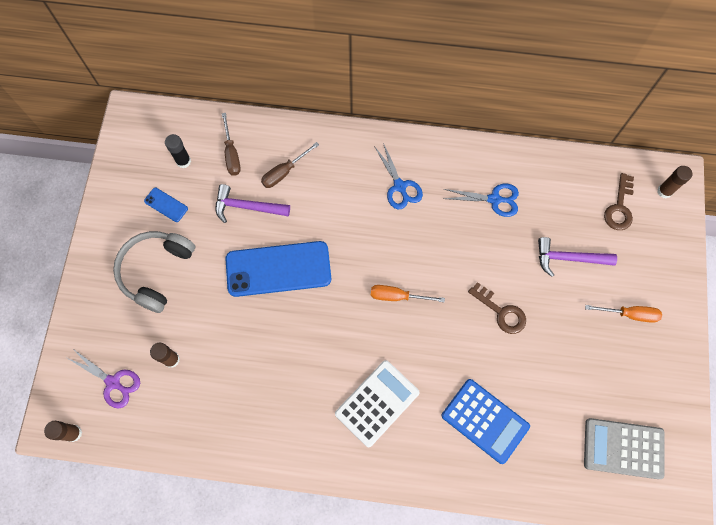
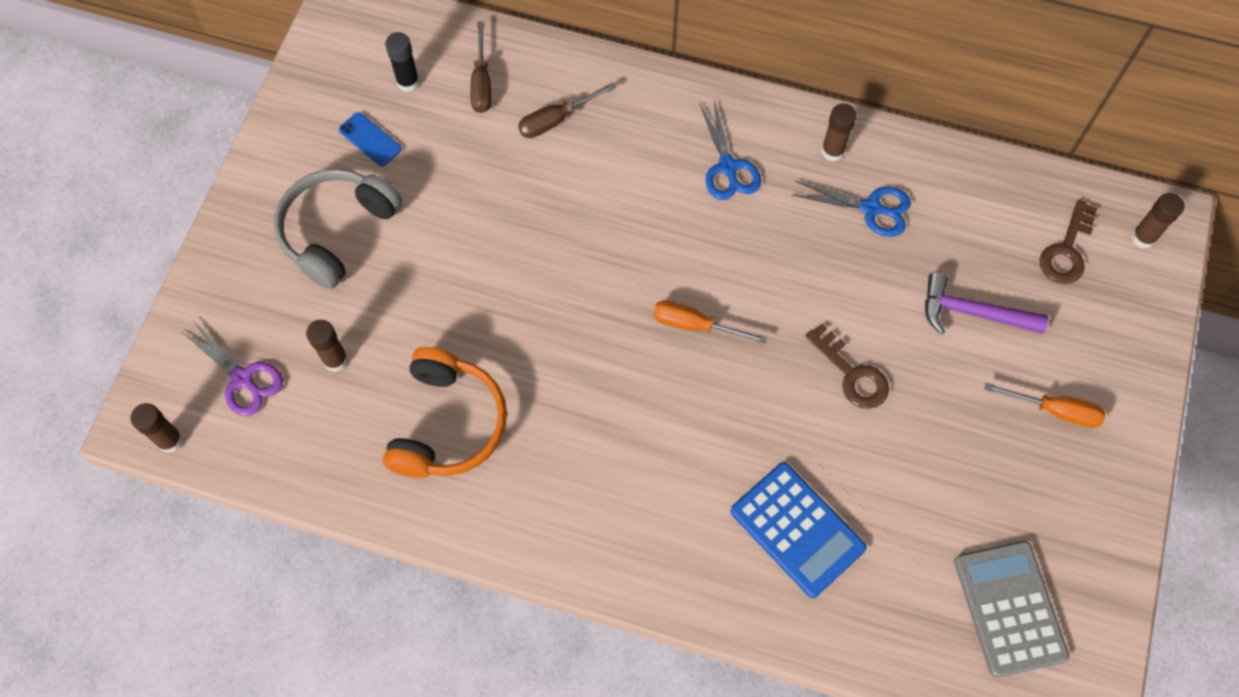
camera: 10 degrees right, 5 degrees down
(247, 207) = (490, 161): purple hammer -> none
(252, 390) = (448, 424): none -> orange headphones
(278, 269) = (520, 257): blue phone -> none
(377, 403) = (634, 475): white calculator -> none
(463, 165) = (832, 151): none -> brown glue stick
(623, 448) = (1009, 608): grey calculator -> grey calculator turned 60 degrees clockwise

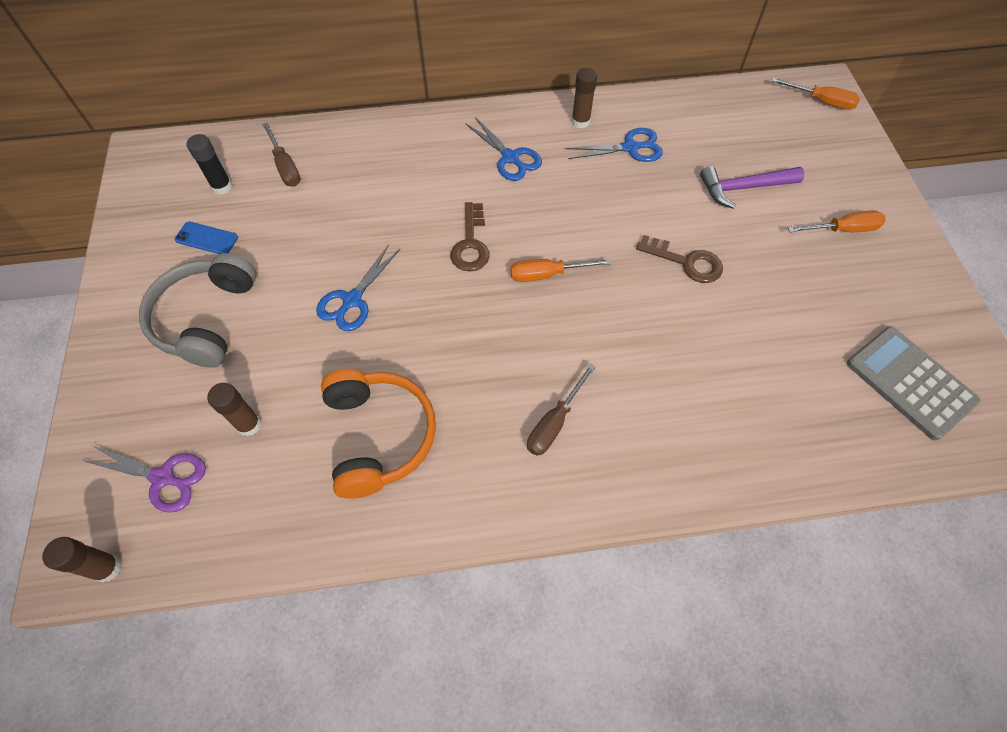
camera: 25 degrees left, 5 degrees down
(484, 270) = (352, 300): none -> blue scissors
(556, 120) = (359, 172): brown screwdriver -> brown screwdriver (554, 422)
(797, 529) = (717, 394): blue calculator -> none
(1066, 250) = (778, 126): brown key -> brown key (471, 243)
(1143, 238) = (821, 101): brown glue stick -> orange screwdriver

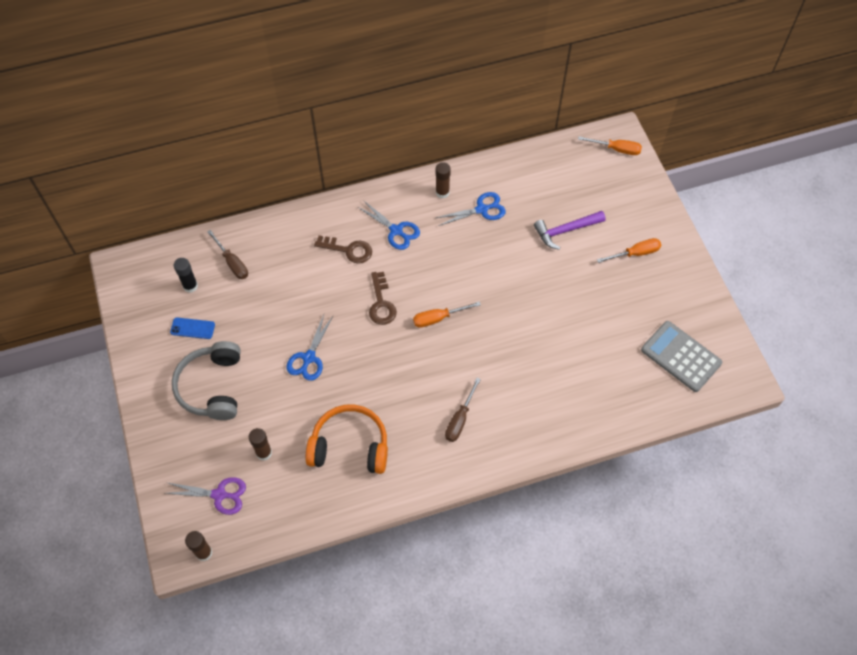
camera: 10 degrees left, 0 degrees up
(379, 436) = (350, 446): orange headphones -> orange headphones turned 60 degrees counterclockwise
(686, 262) = (531, 294): brown key -> brown key (348, 250)

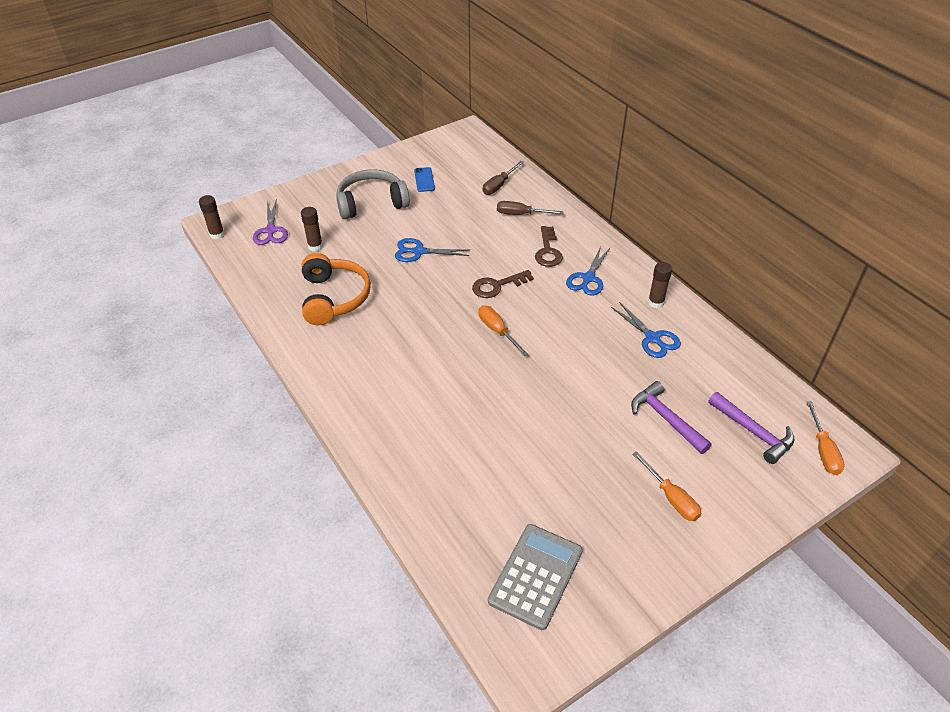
camera: 75 degrees right, 15 degrees down
(190, 286) = (465, 169): black glue stick -> none
(460, 419) = (383, 371): brown screwdriver -> brown screwdriver (521, 214)
(591, 182) = (753, 432): none -> purple hammer

